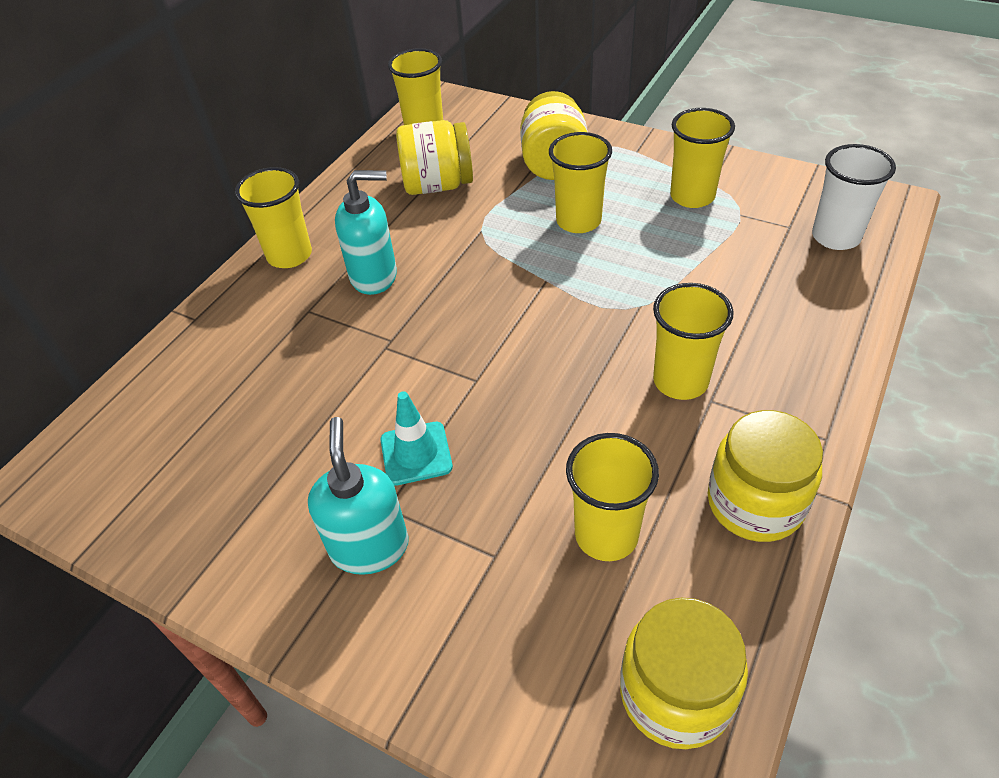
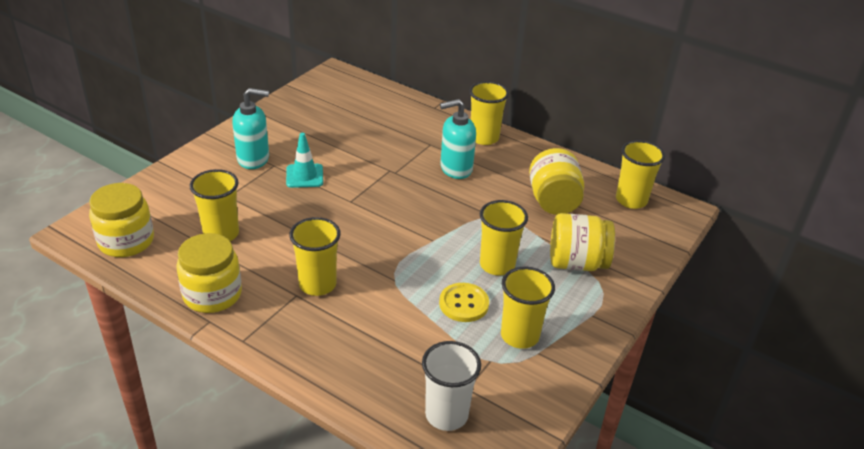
camera: 90 degrees right, 10 degrees down
(374, 276) = (455, 169): turquoise soap dispenser -> turquoise soap dispenser turned 75 degrees clockwise
(659, 241) = (464, 304): none -> yellow button

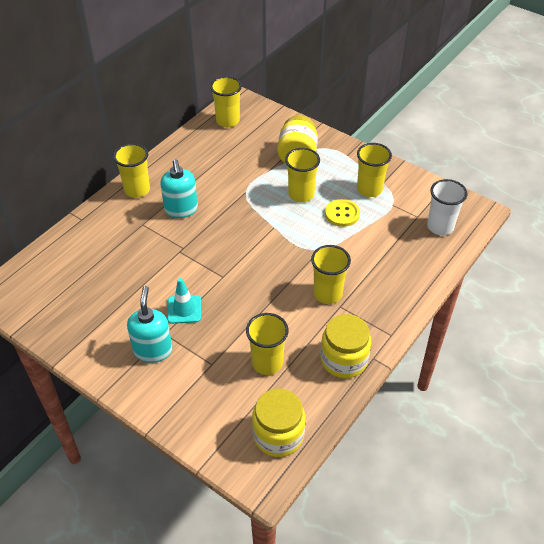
camera: 85 degrees left, 10 degrees up
(553, 201) = (227, 159): yellow jar -> none

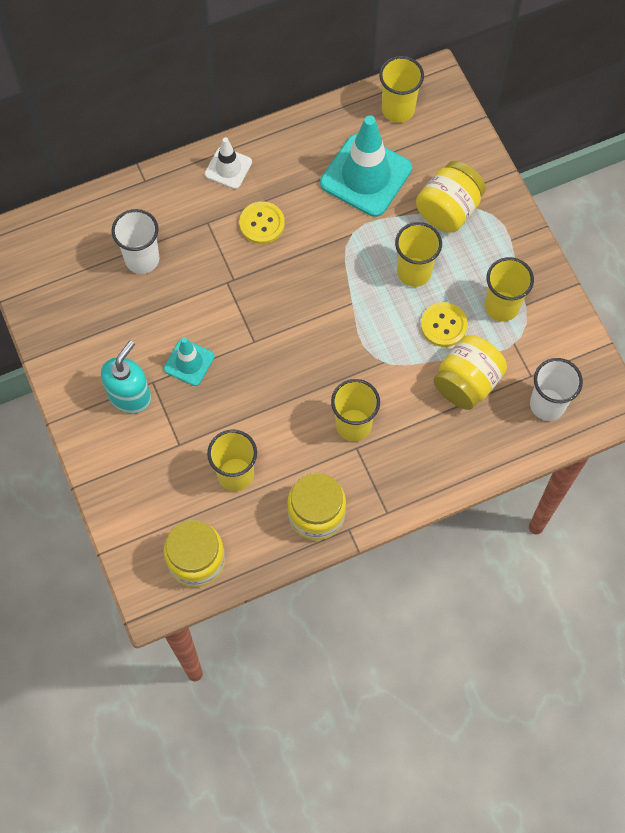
camera: 30 degrees right, 20 degrees up
(108, 263) = (142, 259): none -> white cup
(137, 190) = (228, 168): yellow cup -> white traffic cone
(181, 210) = (262, 224): turquoise soap dispenser -> yellow button
(232, 159) = (366, 176): none -> turquoise traffic cone
(381, 237) = (467, 382): none -> yellow jar

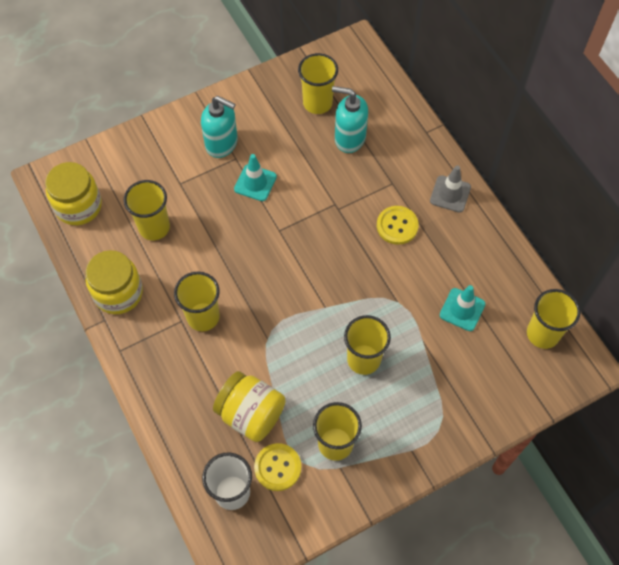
camera: 85 degrees right, 5 degrees down
(87, 288) = (317, 103): none -> yellow cup
(142, 259) = (349, 138): white cup -> turquoise soap dispenser
(228, 168) = (450, 194): white traffic cone -> grey traffic cone
(366, 176) = (462, 309): turquoise traffic cone -> turquoise traffic cone, size x0.53
(443, 325) = (309, 389): yellow button -> yellow button (277, 467)
(448, 210) = (436, 387): yellow jar -> none

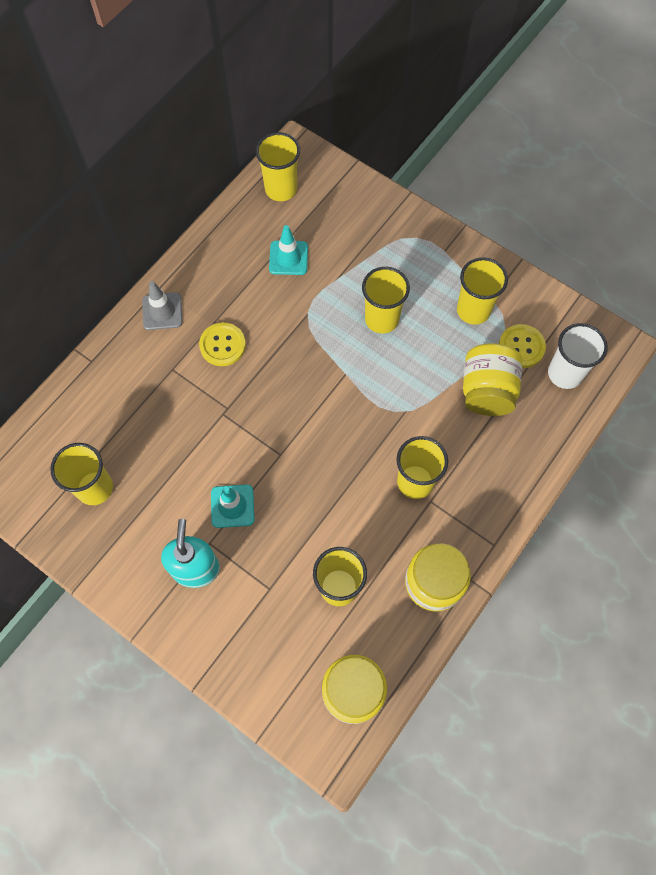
camera: 115 degrees left, 5 degrees up
(349, 138) = (131, 434): turquoise soap dispenser -> none

